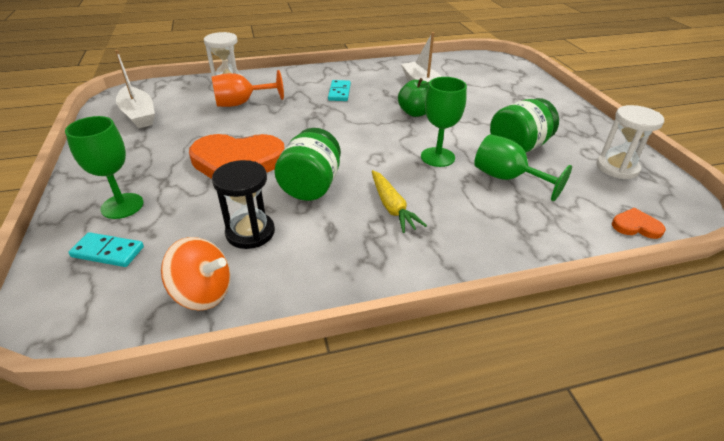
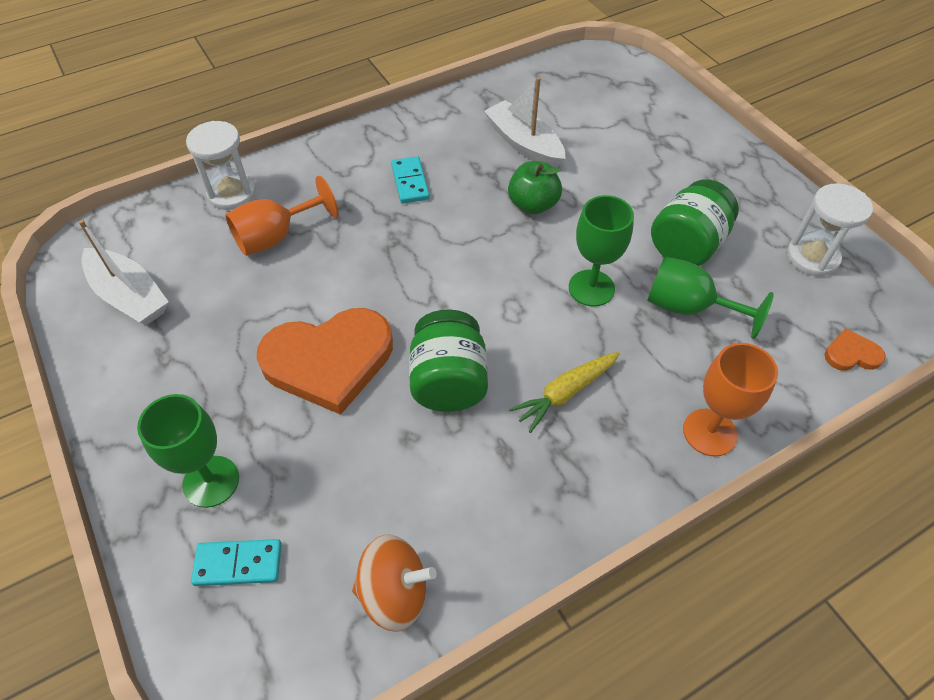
camera: 15 degrees left, 15 degrees up
(250, 232) = (406, 482): black hourglass -> none
(392, 207) = (565, 393): yellow carrot -> yellow carrot turned 90 degrees clockwise
(497, 250) = (709, 432): none -> orange goblet

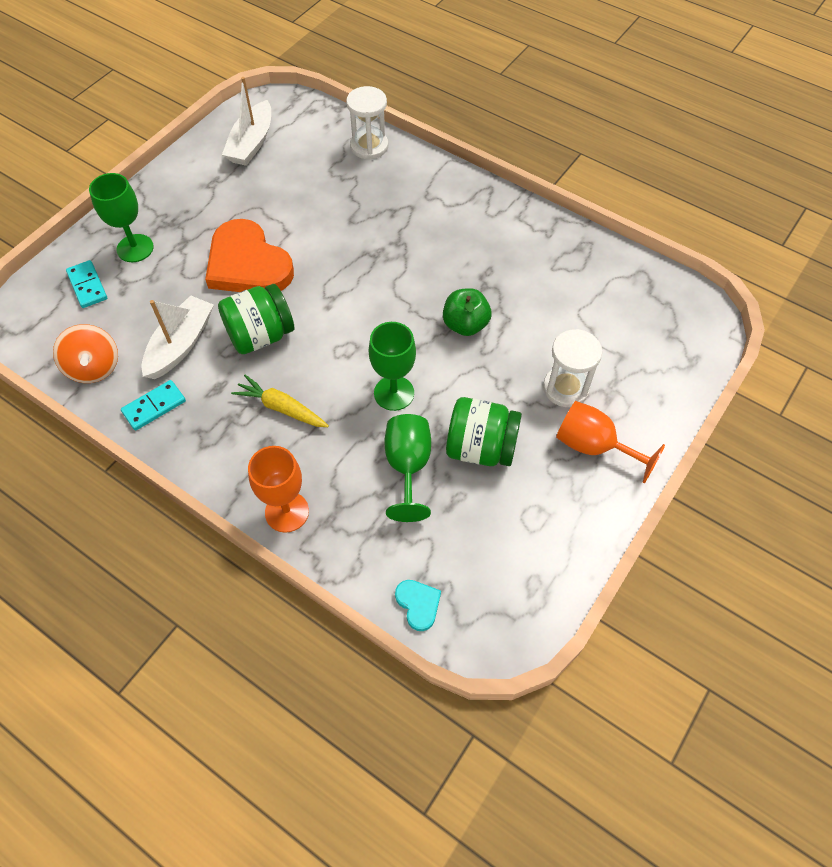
camera: 65 degrees right, 5 degrees up
(276, 236) = (341, 188): orange goblet -> orange goblet (594, 446)
(410, 182) = (443, 238): turquoise domino -> turquoise domino (154, 407)
(524, 144) = (536, 294): white boat -> white boat (180, 344)
(812, 257) = (524, 552): white hourglass -> white hourglass (566, 388)
(851, 354) = (418, 604): orange heart -> turquoise heart

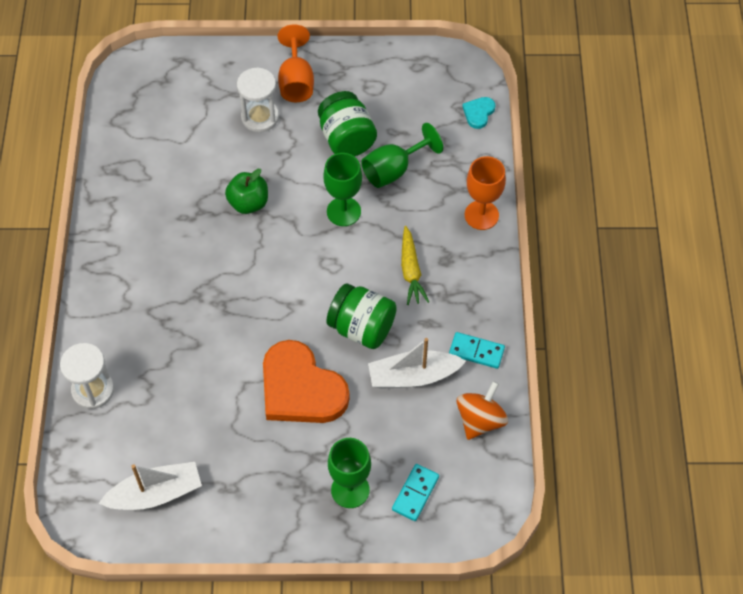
camera: 125 degrees left, 0 degrees up
(248, 264) = (301, 388): orange heart -> orange heart turned 120 degrees clockwise

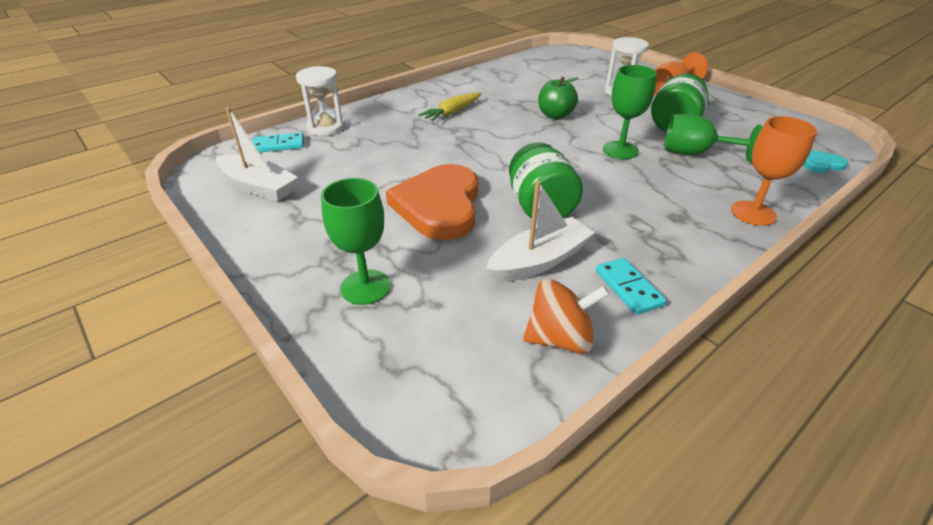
camera: 50 degrees right, 20 degrees down
(411, 271) = (633, 204): yellow carrot -> yellow carrot (452, 113)
(413, 376) = (539, 261): white boat -> white boat turned 105 degrees clockwise
(415, 493) = (410, 338): turquoise domino -> turquoise domino (279, 145)

